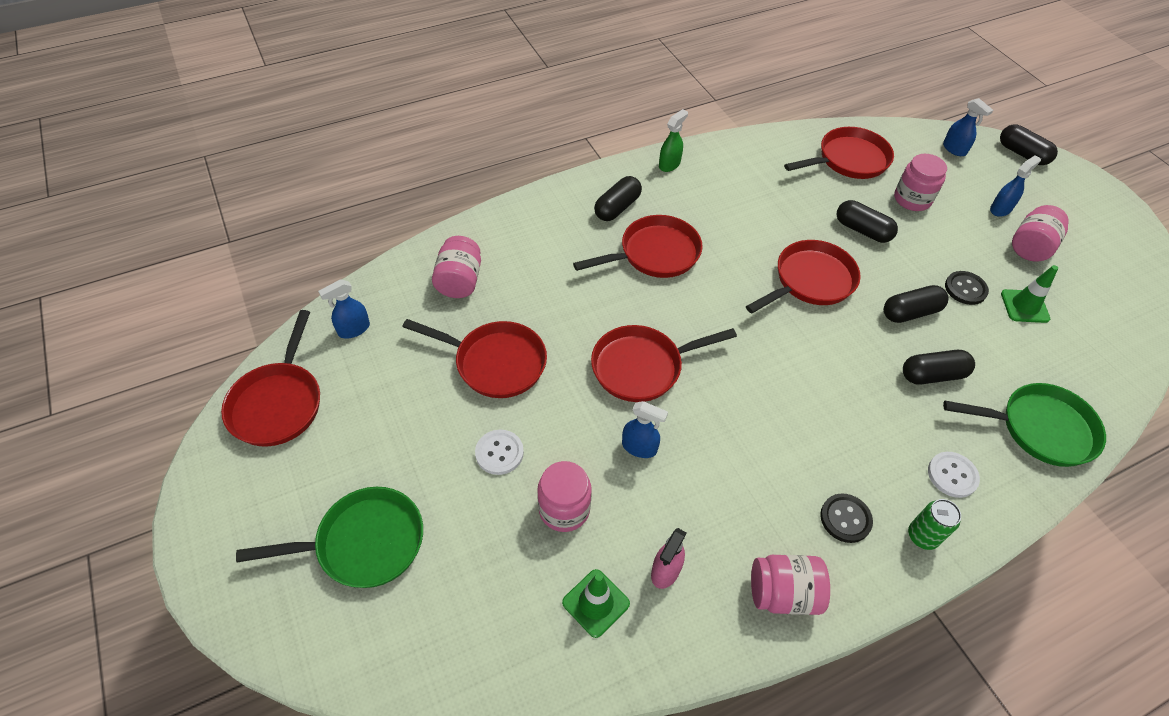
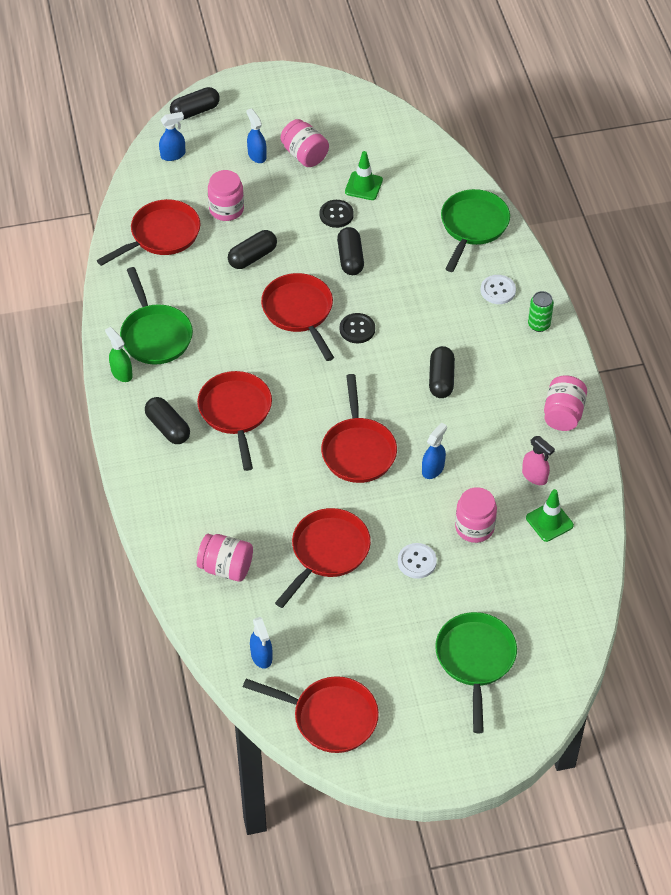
camera: 75 degrees left, 0 degrees up
(724, 178) = (155, 335): none -> green pan
(845, 519) = (517, 362): black button -> black button (357, 329)
(849, 160) = (161, 235): red pan -> red pan turned 60 degrees clockwise
(932, 375) = (412, 268): black capsule -> black capsule (441, 379)

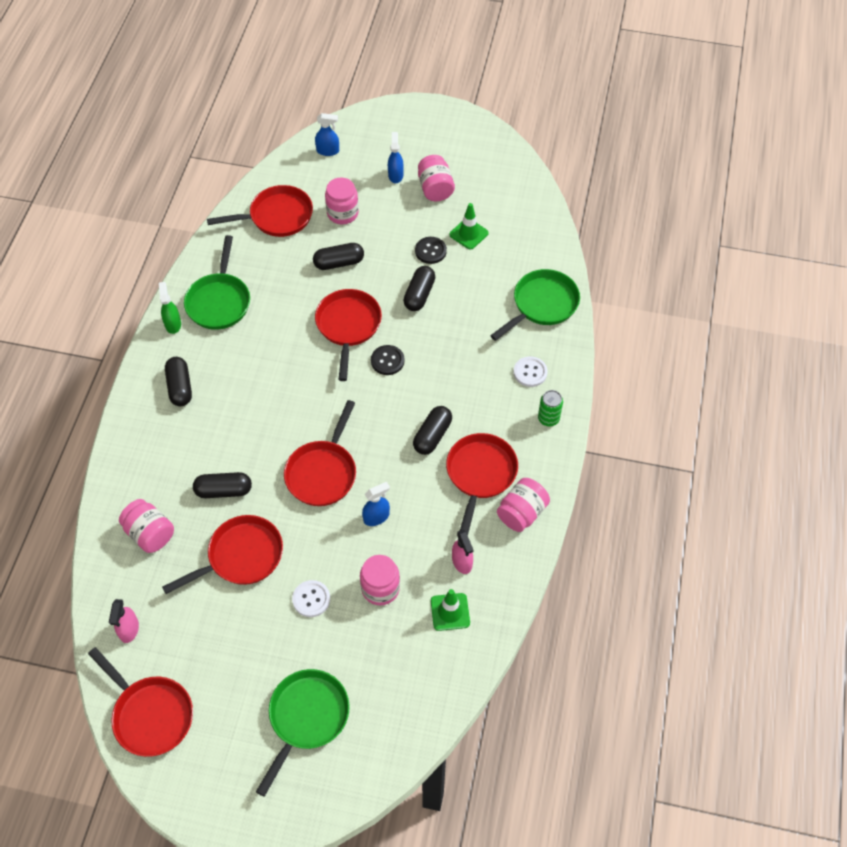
camera: 25 degrees right, 5 degrees up
(195, 111) = (368, 120): black capsule -> black capsule (224, 490)
(236, 412) = (242, 396): red pan -> red pan (480, 475)
(261, 656) = (129, 630): blue spray bottle -> pink spray bottle

